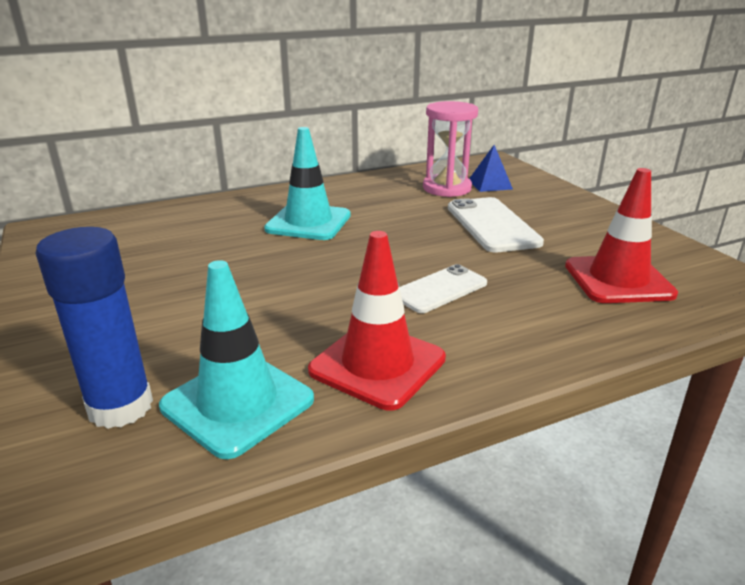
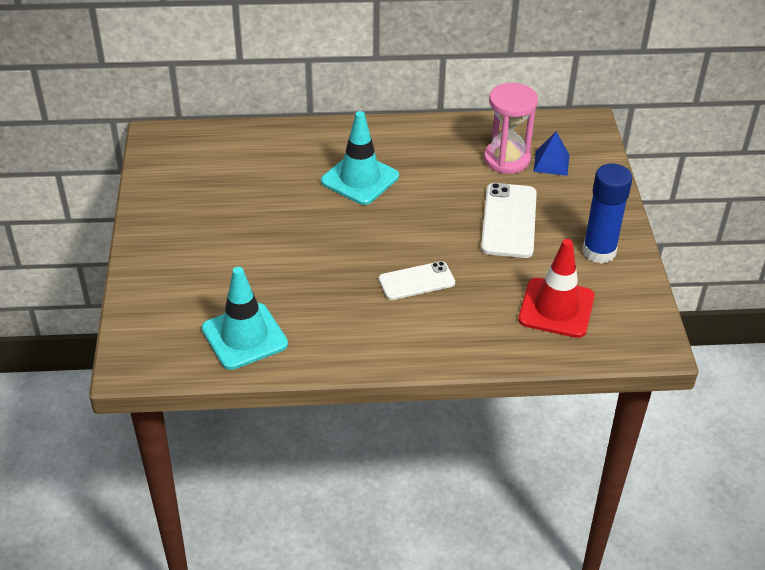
camera: 20 degrees right, 15 degrees up
(120, 407) = (181, 321): blue glue stick -> blue glue stick (599, 251)
(377, 364) = (336, 333): red traffic cone -> none

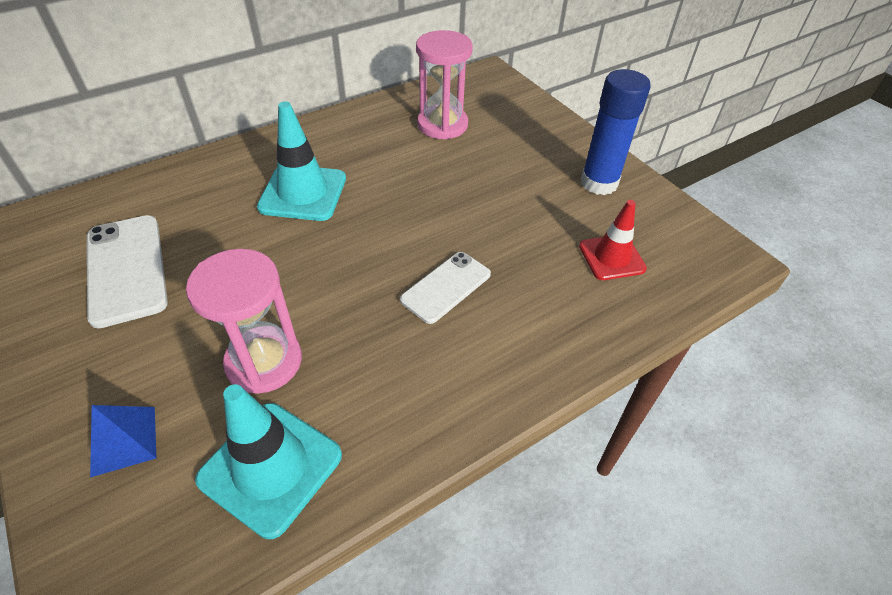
camera: 30 degrees left, 5 degrees up
(271, 280) = (264, 361): none -> pink hourglass
(509, 221) = (491, 183): white phone -> white phone (126, 269)
(551, 163) = (486, 115): blue pyramid -> blue pyramid (123, 440)
(556, 308) = (611, 257): red traffic cone -> red traffic cone, size x0.67

